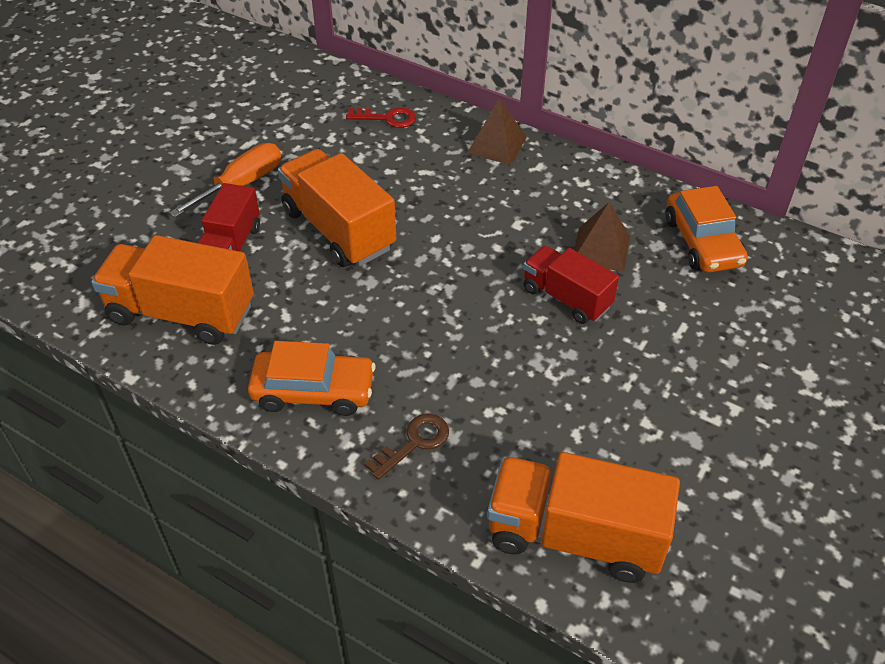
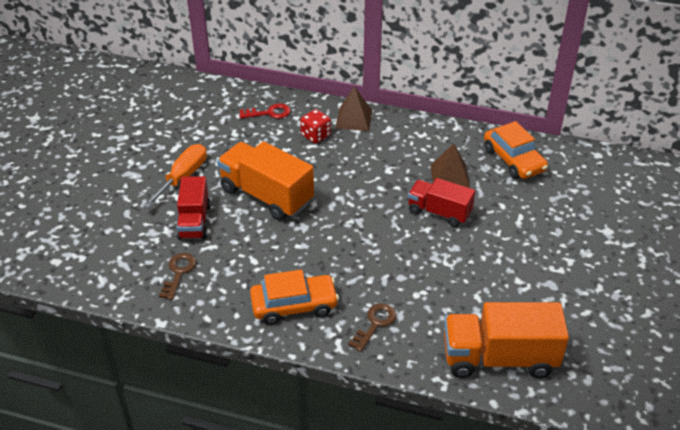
camera: 15 degrees left, 5 degrees down
(181, 313) = (178, 273): orange truck -> brown key
(436, 159) = (315, 135): none -> red dice

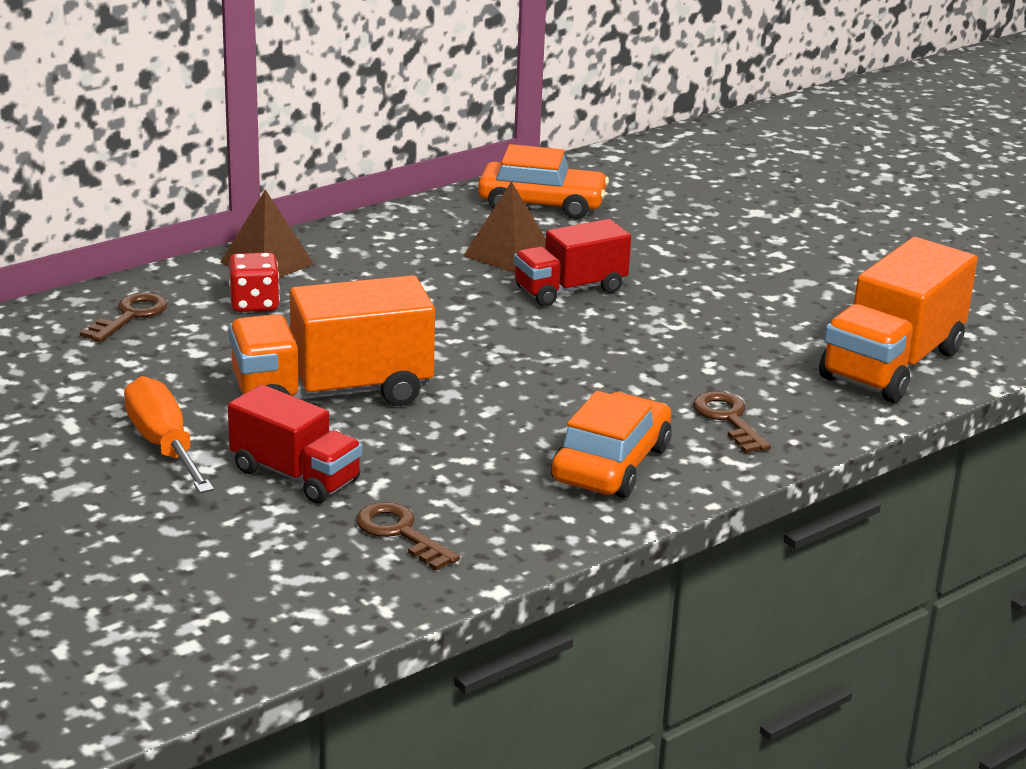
camera: 55 degrees left, 15 degrees down
(269, 113) = (130, 316): red key -> brown key

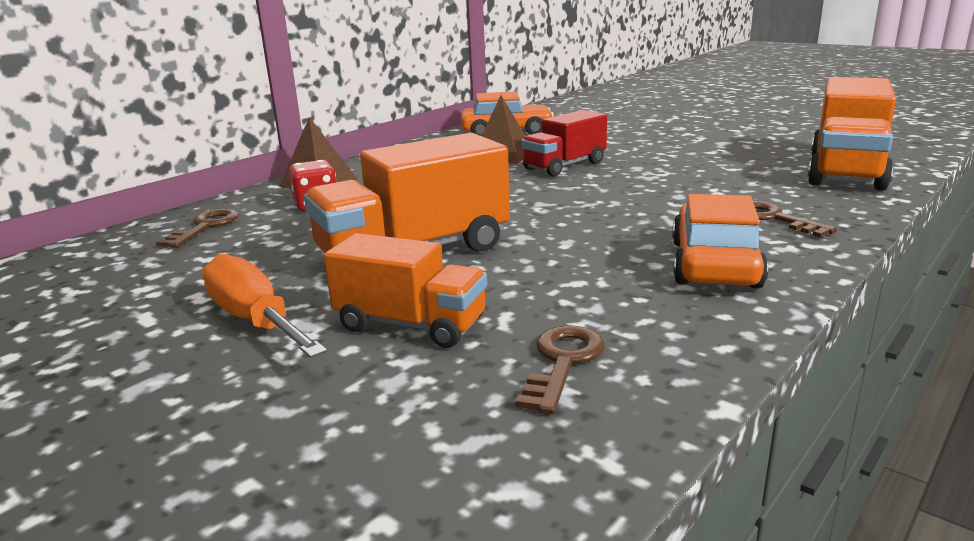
camera: 10 degrees left, 5 degrees down
(295, 475) = (411, 324): red truck -> orange truck
(401, 533) = (562, 363): brown key -> brown key turned 75 degrees clockwise

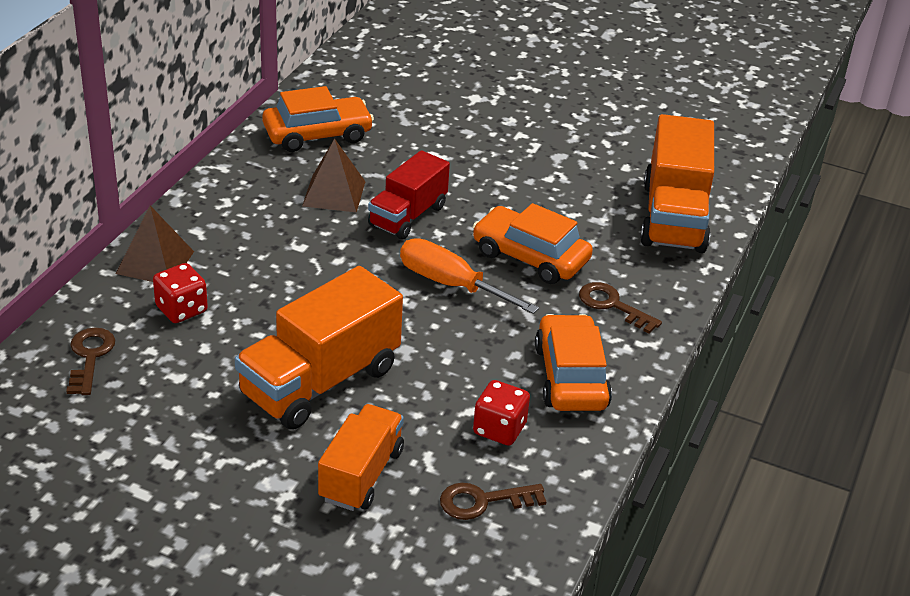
camera: 20 degrees left, 15 degrees up
(255, 320) = (235, 484): orange screwdriver -> orange screwdriver (451, 284)
(411, 324) = (361, 475): orange truck -> orange truck turned 75 degrees counterclockwise
(562, 363) = (483, 501): brown key -> brown key turned 105 degrees counterclockwise
(609, 299) = (499, 429): none -> red dice
(682, 188) = (530, 257): none -> orange car

